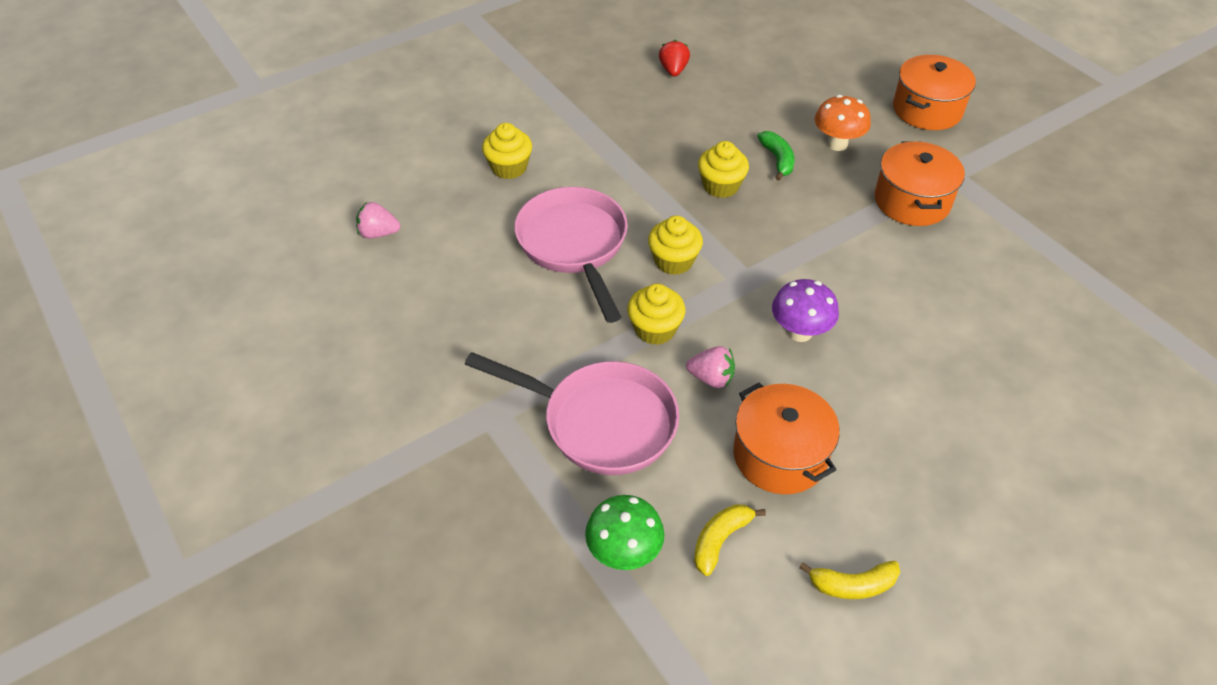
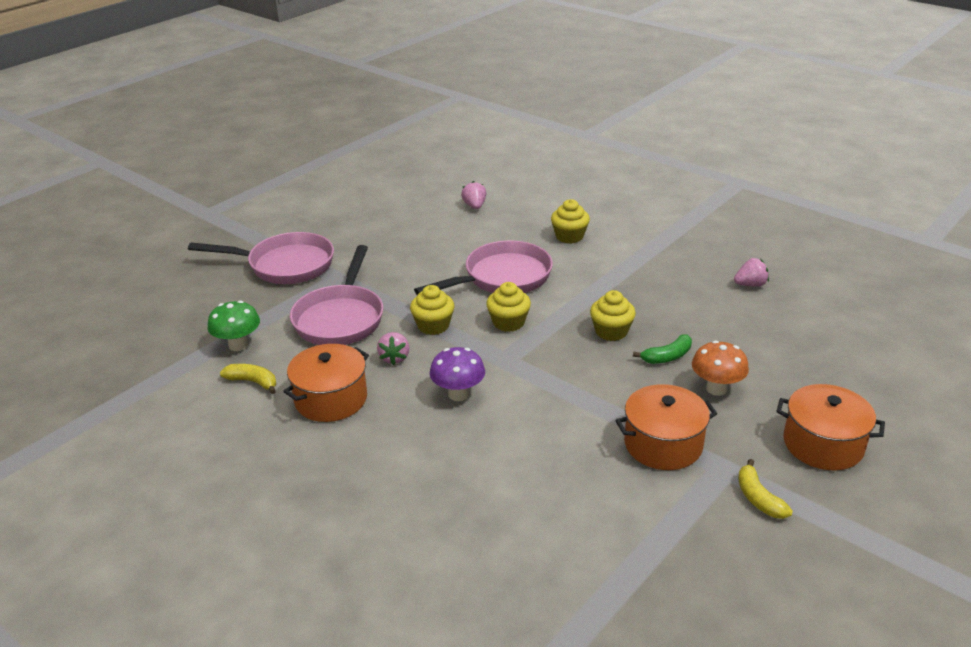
camera: 75 degrees right, 15 degrees down
(425, 474) = (285, 265): none -> pink pan
(673, 70) = (750, 285): red strawberry -> pink strawberry
(852, 585) = (223, 446): yellow banana -> yellow banana (758, 498)

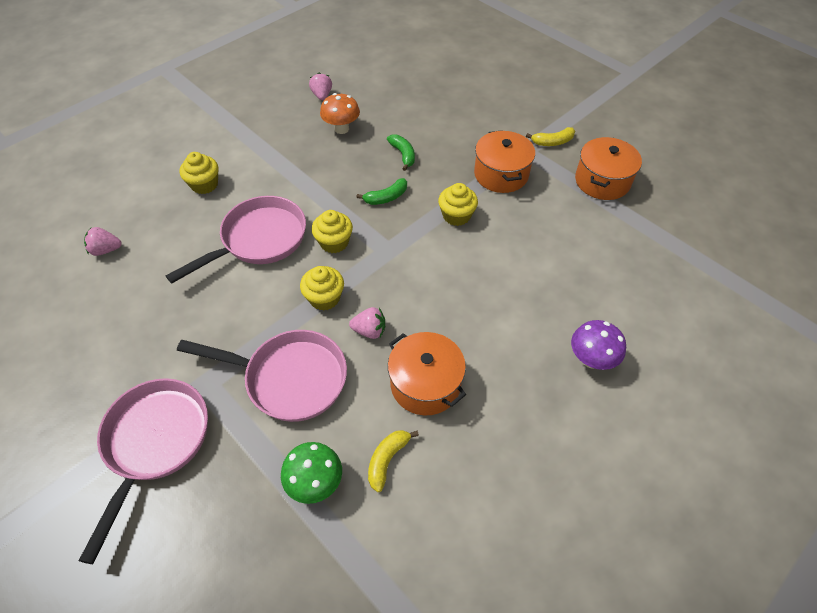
camera: 85 degrees left, 20 degrees up
(458, 394) = (431, 285): purple mushroom -> purple mushroom (591, 359)
(502, 278) = (259, 240): pink pan -> pink pan turned 75 degrees clockwise
(587, 350) = (386, 197): none -> green banana
(611, 331) = (364, 180): yellow cupcake -> yellow cupcake (456, 216)
(716, 389) = (444, 138): orange mushroom -> orange mushroom (341, 129)
(823, 444) = (505, 105): orange pot -> orange pot (602, 181)

